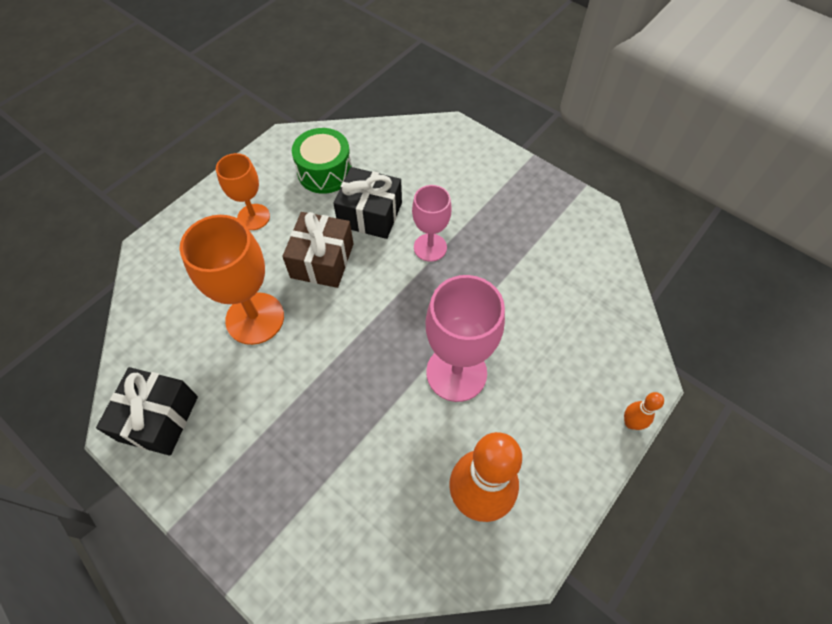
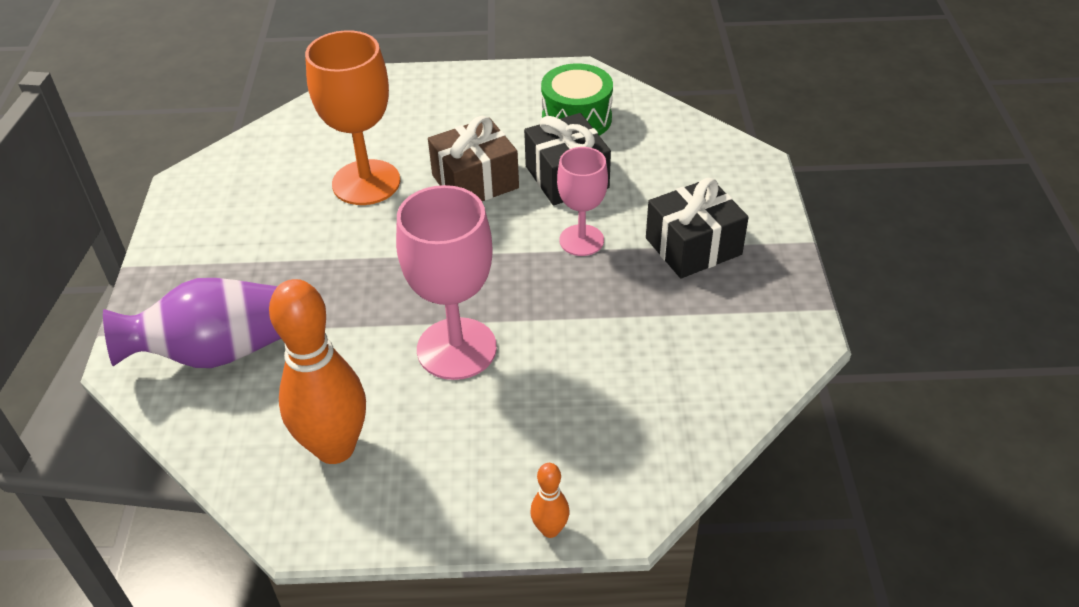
camera: 50 degrees right, 15 degrees down
(158, 418) = (214, 194): black gift -> black gift (693, 246)
(253, 217) = (469, 112): orange goblet -> none
(324, 519) = (215, 352): none -> purple vase

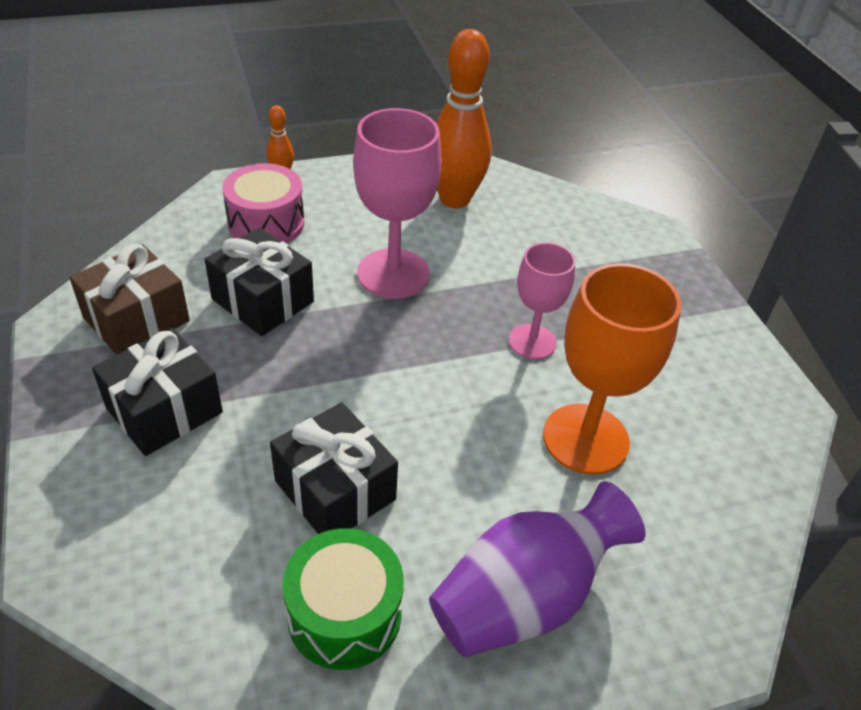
camera: 160 degrees right, 0 degrees up
(215, 352) = (596, 246): purple vase -> purple vase (524, 598)
(475, 181) = (453, 462): brown gift -> brown gift (136, 319)
(581, 240) = (298, 398): pink goblet -> pink goblet (532, 341)
(583, 441) = (266, 223): none -> pink drum
(600, 336) = (263, 300): none -> black gift

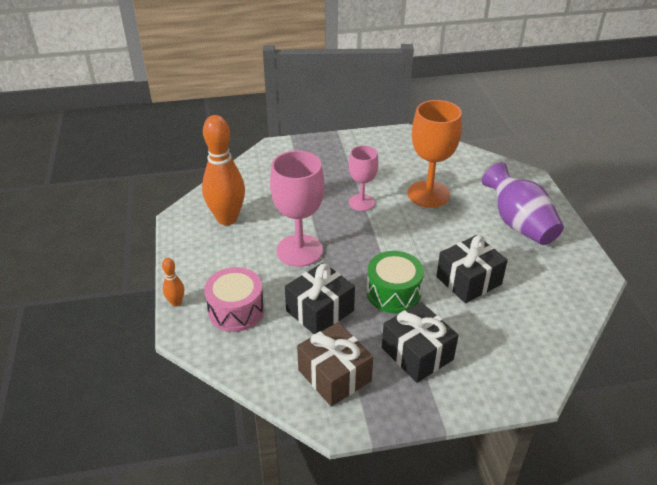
camera: 80 degrees left, 5 degrees down
(344, 614) = (538, 279): green drum -> green drum (393, 293)

